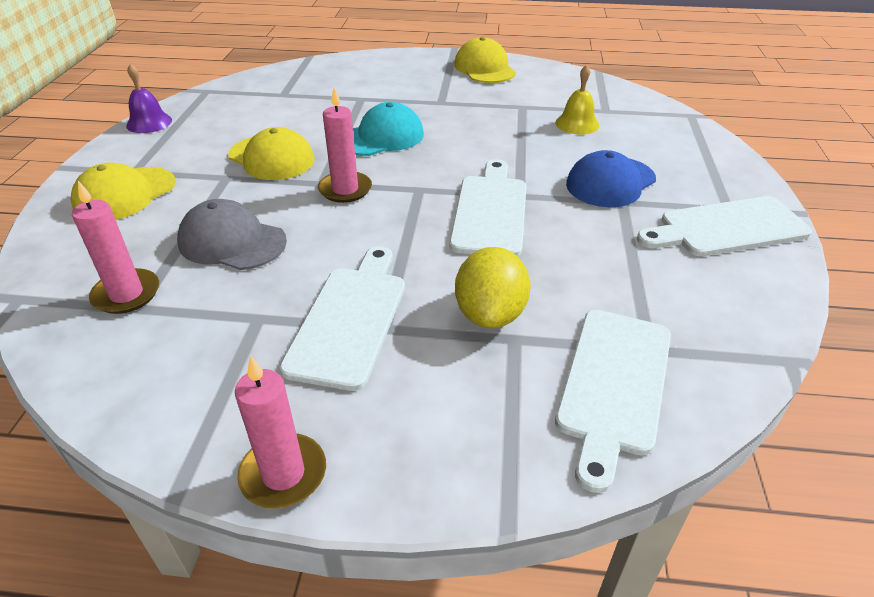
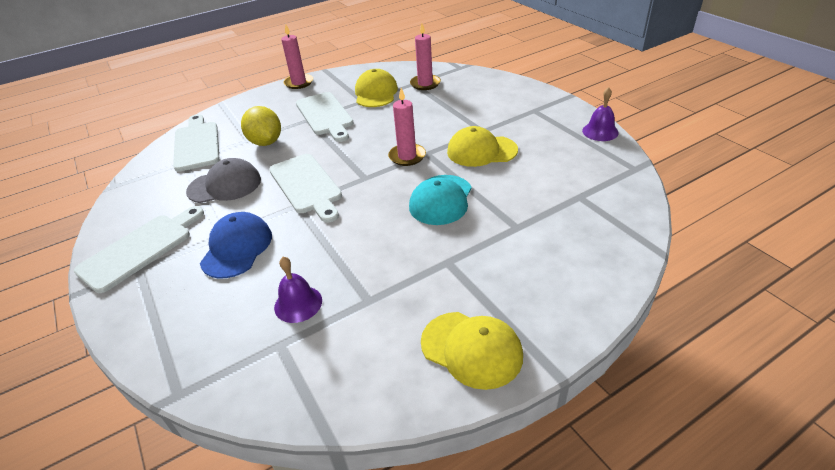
camera: 145 degrees right, 0 degrees up
(125, 194) = (510, 102): yellow cap -> yellow cap (376, 93)
(232, 242) = (419, 112): grey cap -> grey cap (224, 185)
(577, 124) = (298, 304): yellow bell -> purple bell

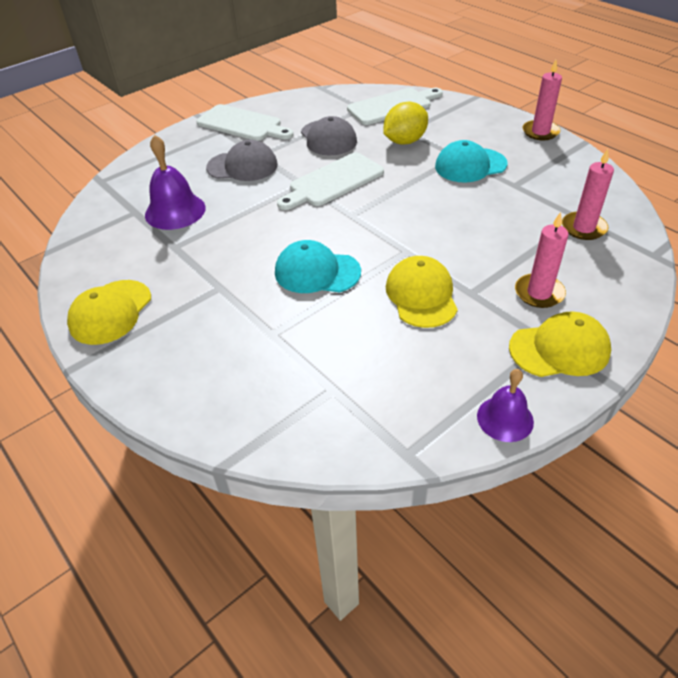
camera: 80 degrees right, 5 degrees up
(237, 248) = (242, 166): blue cap -> grey cap
(298, 304) = (175, 211): purple bell -> purple bell, size x1.54
(325, 115) = (470, 165): white cutting board -> turquoise cap
(376, 93) = (538, 191): yellow cap -> yellow cap (559, 349)
(407, 156) = (397, 237): pink candle -> pink candle (539, 293)

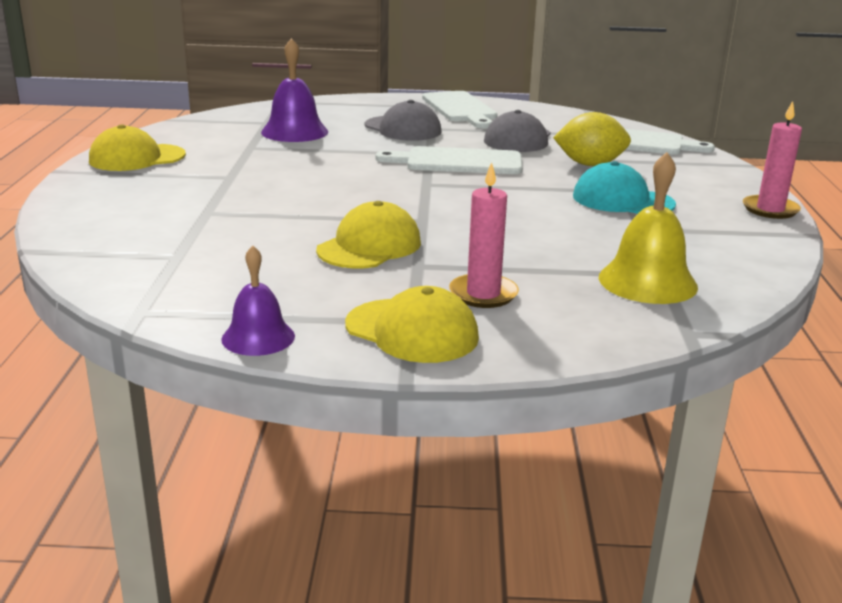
camera: 40 degrees right, 20 degrees down
(317, 272) = (318, 199): turquoise cap -> none
(583, 228) = (647, 281): pink candle -> yellow bell

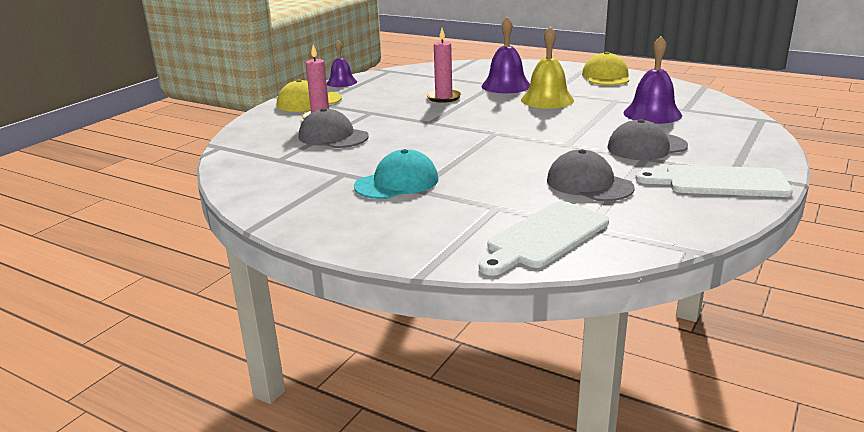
camera: 120 degrees right, 0 degrees up
(212, 203) = (506, 86): none -> purple bell
(369, 246) = (406, 107): yellow cap -> none
(458, 162) = (536, 149): white cutting board -> none
(545, 263) = (333, 137): none -> grey cap
(590, 164) = (490, 194): yellow lemon -> none
(647, 281) = (277, 153): yellow bell -> yellow bell (547, 100)
(770, 209) = (311, 232): pink candle -> pink candle (443, 97)

